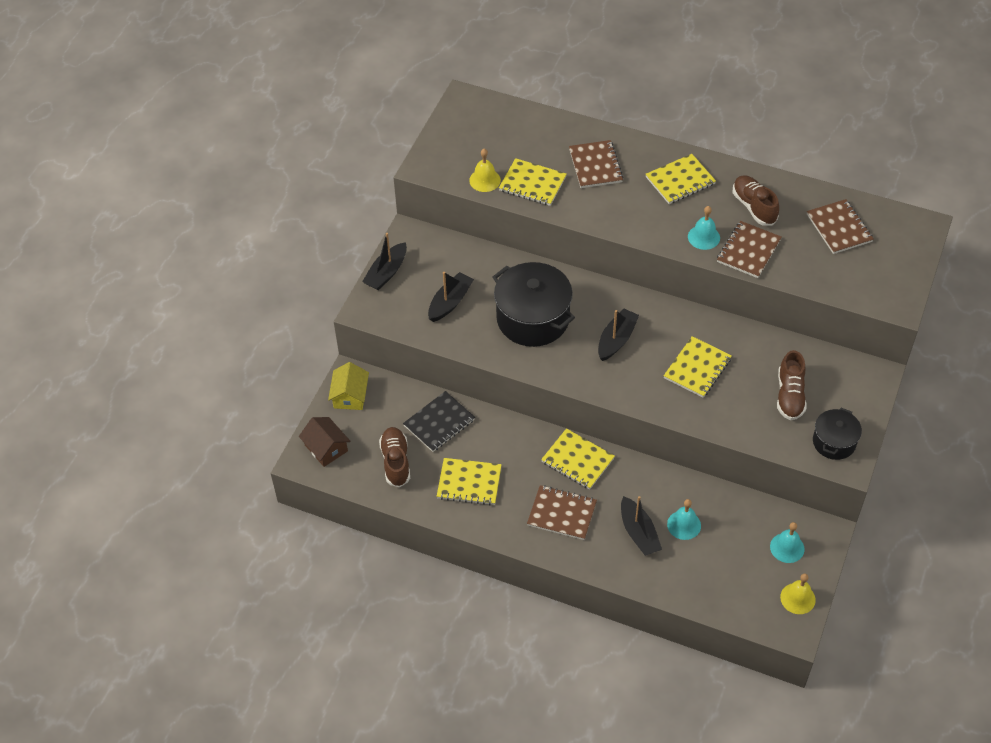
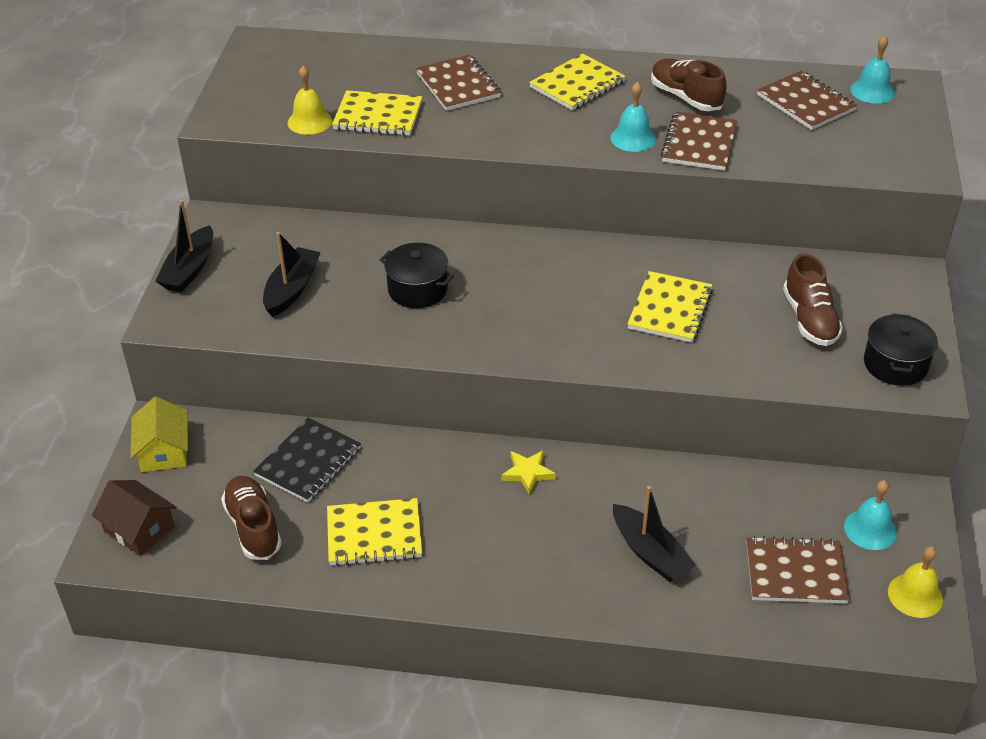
camera: 15 degrees left, 10 degrees down
(533, 319) = (417, 289): black pot -> black pot, size x0.56
(562, 514) = (527, 549): brown notebook -> brown notebook (795, 572)
(577, 460) = (528, 473): yellow notebook -> yellow star
(616, 340) = (544, 295): black boat -> none
(684, 525) = (711, 528): turquoise bell -> turquoise bell (872, 91)

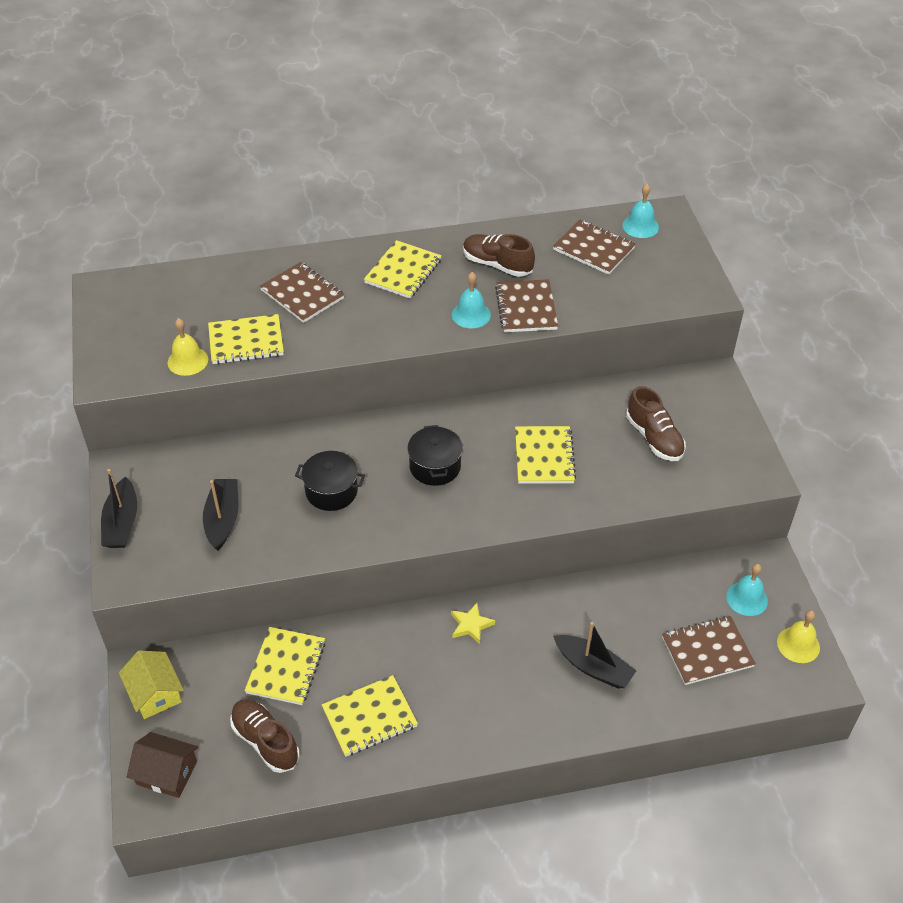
camera: 20 degrees left, 5 degrees up
(308, 462) = (286, 667): black notebook -> yellow notebook
(895, 364) = (732, 462): black pot -> black pot (435, 466)

